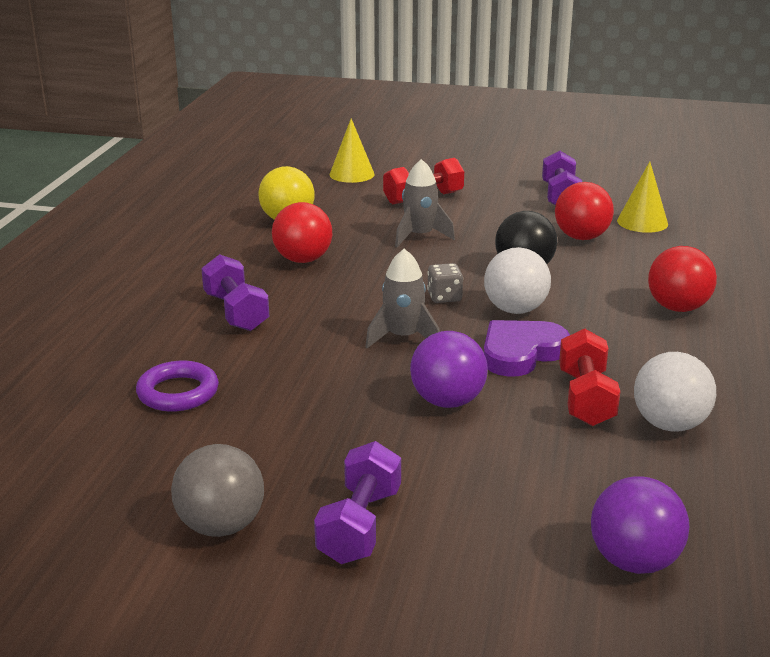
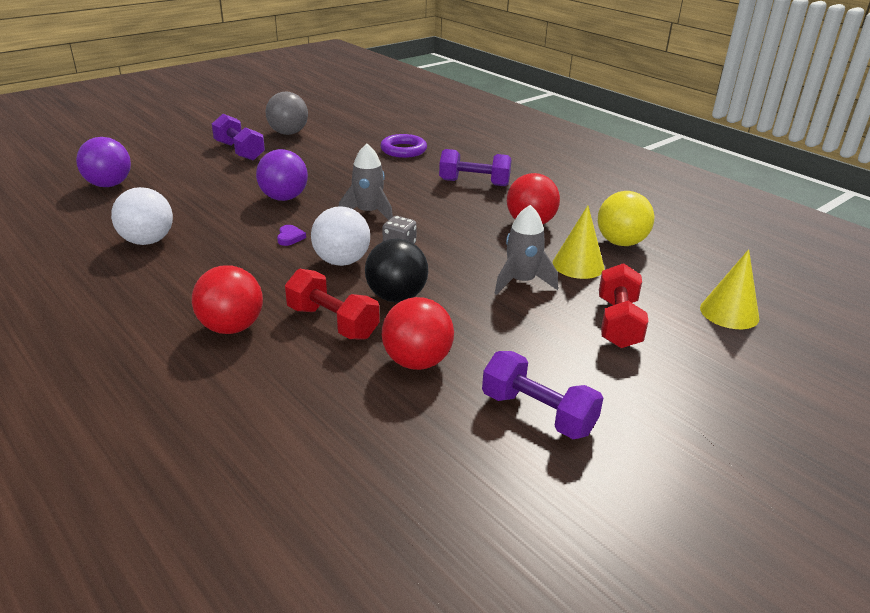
camera: 125 degrees right, 5 degrees up
(521, 352) = (290, 237): purple heart -> purple heart, size x0.44
(586, 398) = (214, 232): red dumbbell -> red dumbbell (332, 322)
(642, 222) = (401, 428): yellow cone -> yellow cone (578, 265)

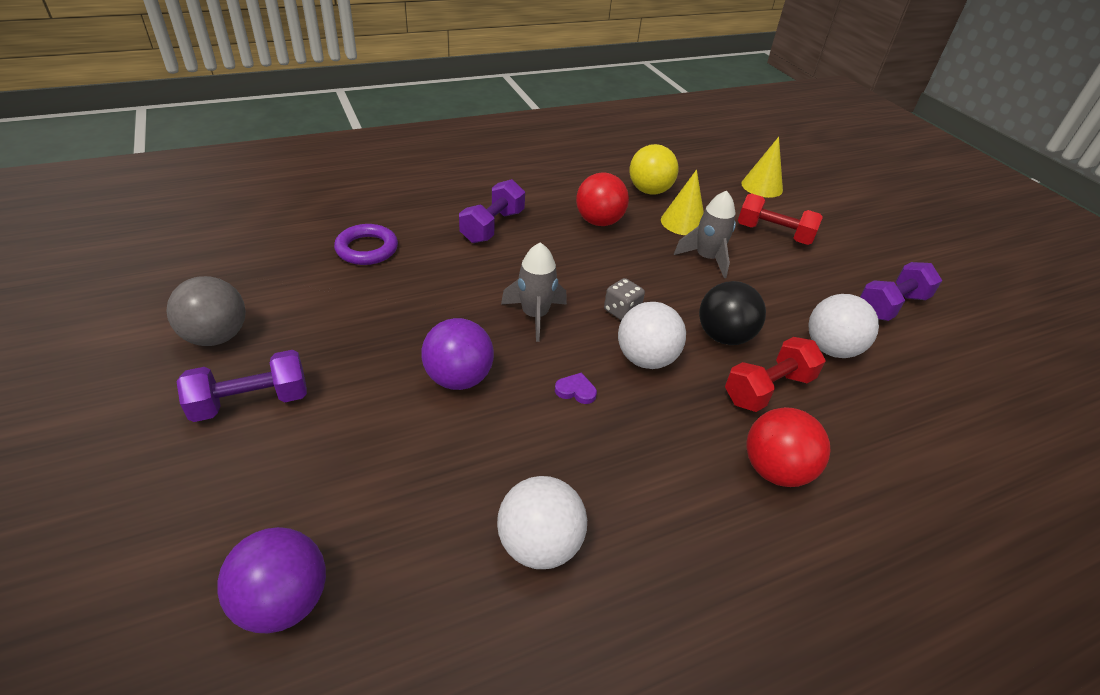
camera: 75 degrees left, 10 degrees up
(417, 362) = (831, 349): red ball -> white ball

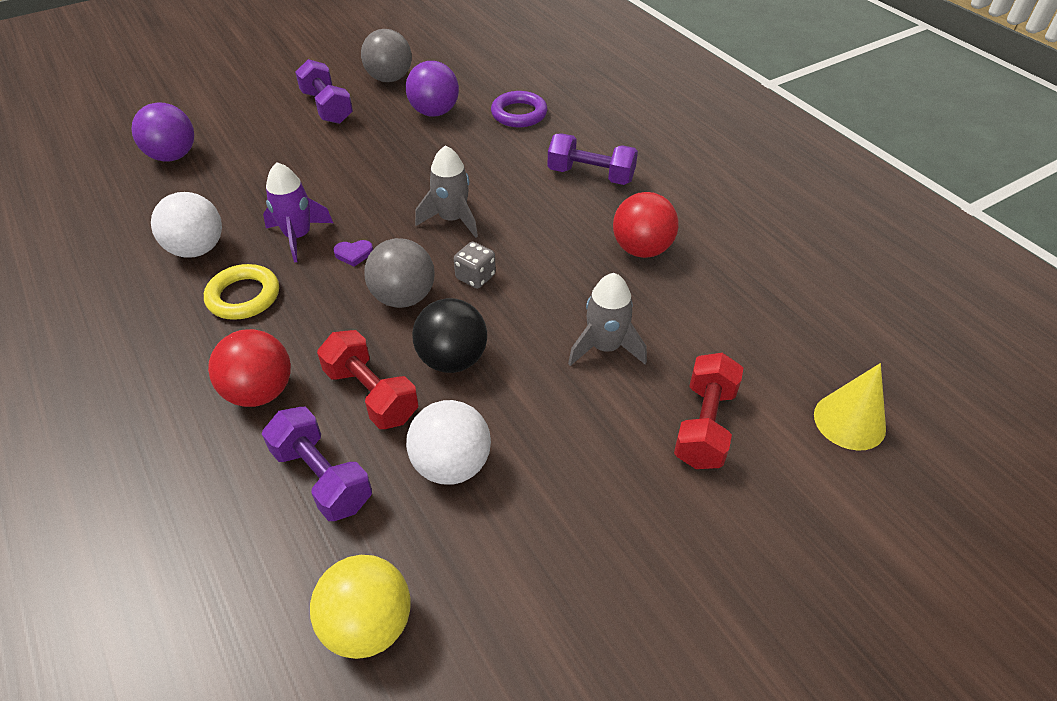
camera: 85 degrees right, 5 degrees up
(458, 378) = (361, 188): purple ball -> purple ball (434, 112)
(536, 437) = (298, 237): none -> purple rocket
(576, 391) = (354, 254): purple heart -> purple heart turned 75 degrees clockwise
(635, 488) = (243, 296): none -> yellow ring
(646, 359) = (403, 297): white ball -> grey ball
(649, 191) = (746, 290): yellow ball -> yellow ball (368, 625)
(683, 222) = (682, 325): yellow cone -> none
(891, 306) = (569, 560): purple dumbbell -> purple dumbbell (322, 477)

